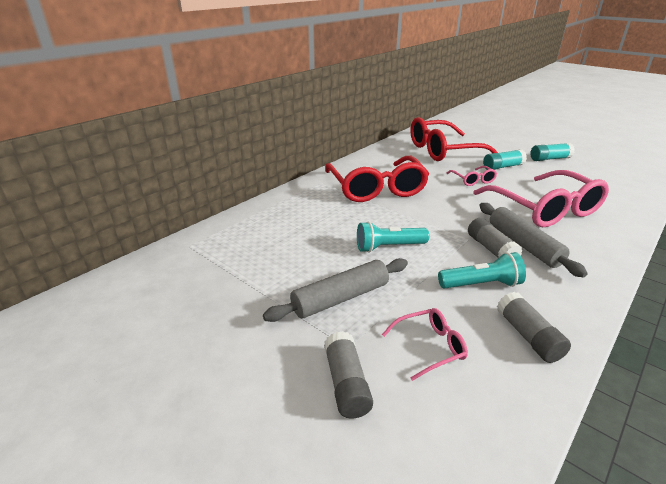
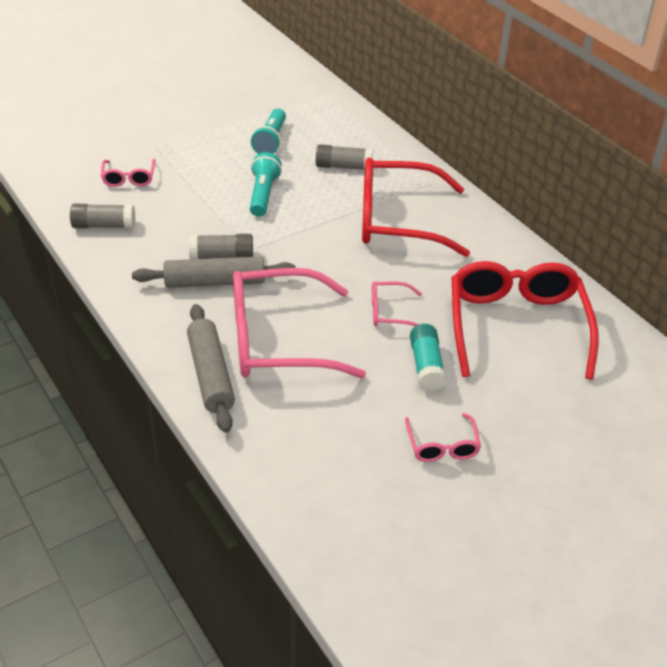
camera: 105 degrees right, 10 degrees up
(340, 298) = (206, 153): grey rolling pin -> grey rolling pin (210, 375)
(346, 383) = (125, 139): grey glue stick -> grey glue stick (343, 166)
(481, 284) = (175, 228): turquoise flashlight -> turquoise flashlight (271, 141)
(549, 159) = (442, 446): turquoise glue stick -> pink glasses

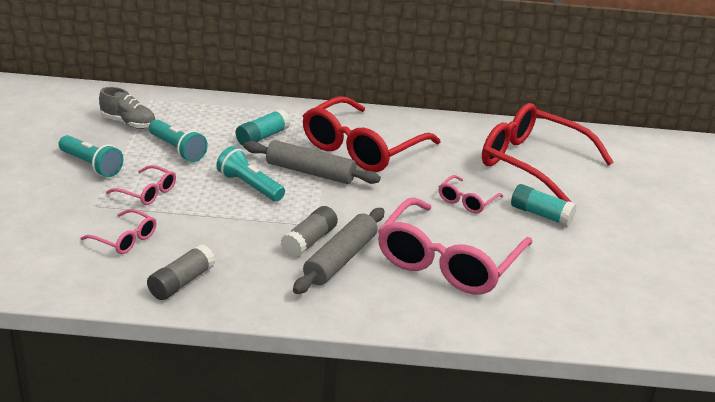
camera: 55 degrees left, 10 degrees down
(202, 120) = (91, 165): none -> turquoise flashlight
(210, 375) = (459, 311): grey rolling pin -> grey rolling pin (310, 172)
(278, 104) = (128, 123): none -> grey shoe
(343, 166) = (262, 137): grey glue stick -> turquoise glue stick
(442, 446) = (628, 246): pink glasses -> pink glasses (147, 192)

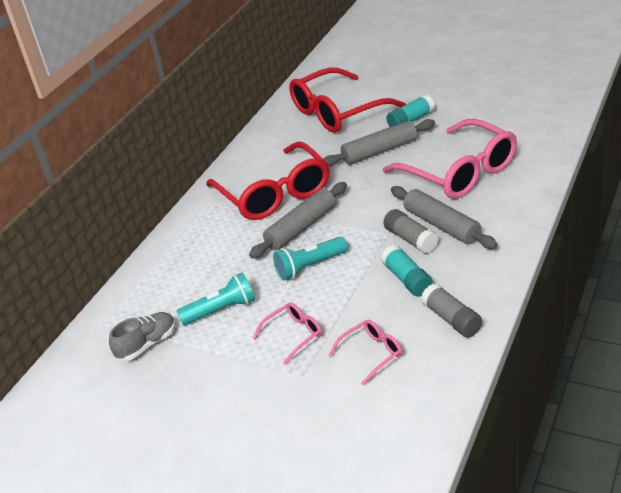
camera: 60 degrees left, 5 degrees up
(91, 165) = (223, 376): turquoise flashlight -> none
(262, 137) = (225, 251): turquoise glue stick -> turquoise glue stick (407, 279)
(466, 201) = (380, 151): pink glasses -> grey rolling pin

